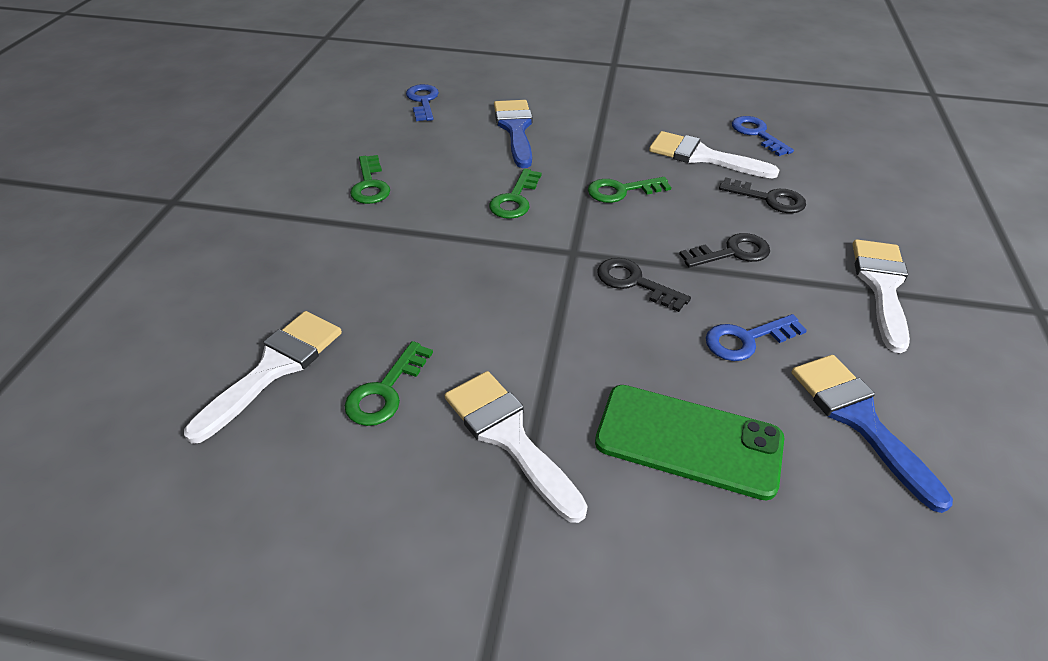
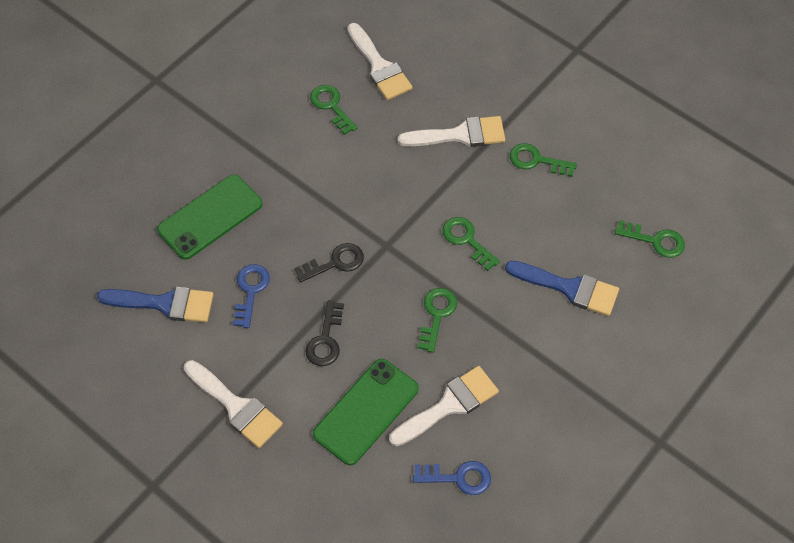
camera: 120 degrees right, 15 degrees up
(423, 101) = (655, 240): blue key -> green key
(509, 436) = (267, 144): white brush -> white brush (460, 135)
(769, 199) = (366, 411): black key -> green phone

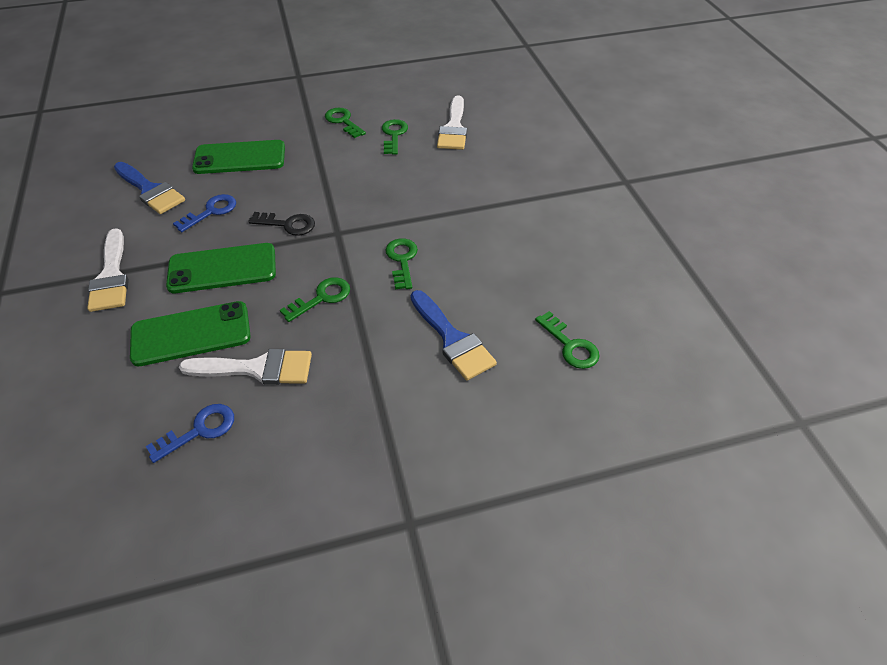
camera: 35 degrees right, 10 degrees down
(325, 339) = (222, 268): black key -> green phone
(458, 478) = (199, 430): blue key -> blue key turned 75 degrees counterclockwise
(460, 135) = (471, 192): white brush -> none
(536, 160) = (517, 236): green key -> green key (343, 121)

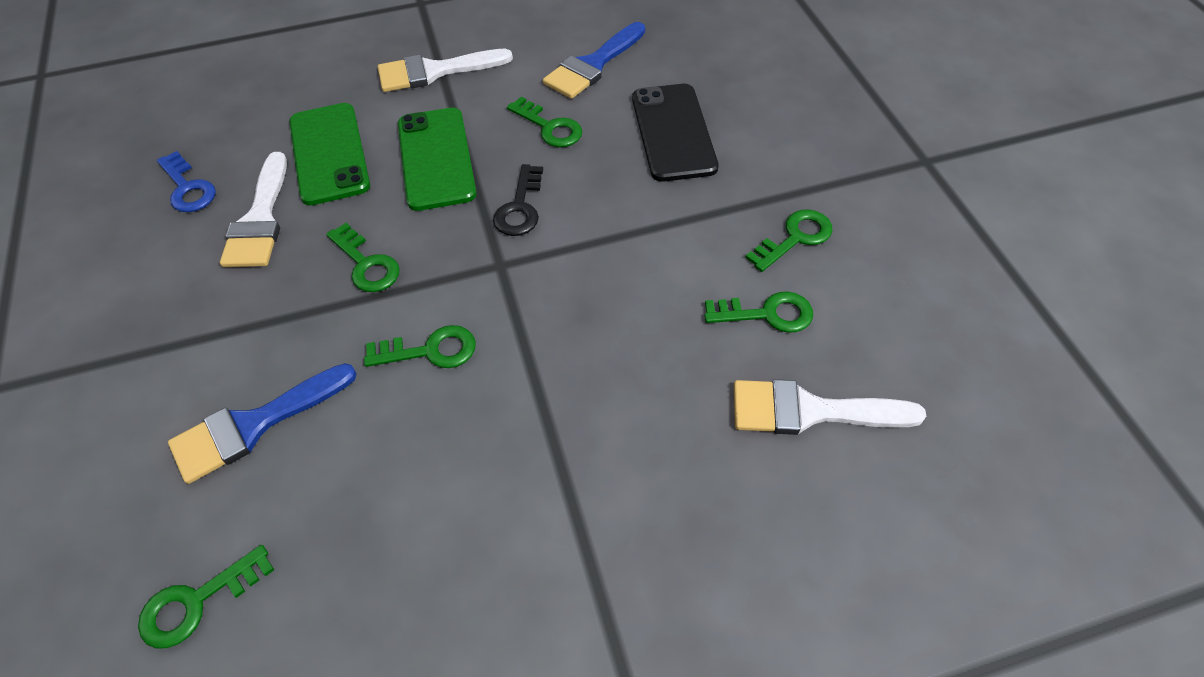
camera: 90 degrees right, 5 degrees up
(211, 211) = (549, 127): blue key -> green key
(240, 158) = (673, 132): green phone -> black phone

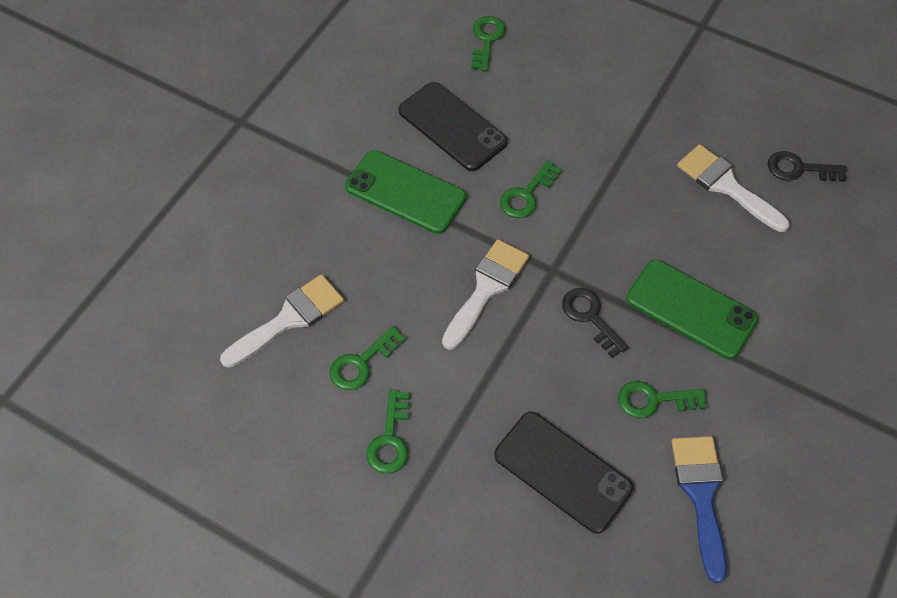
camera: 135 degrees right, 5 degrees up
(188, 188) = (799, 169): blue key -> black key
(254, 425) = (561, 102): blue brush -> none
(329, 154) = (761, 256): green phone -> green phone (405, 192)
(366, 264) = (627, 210): green key -> none
(400, 501) = (452, 127): none -> black phone
(435, 71) = (803, 382): white brush -> white brush (486, 288)

